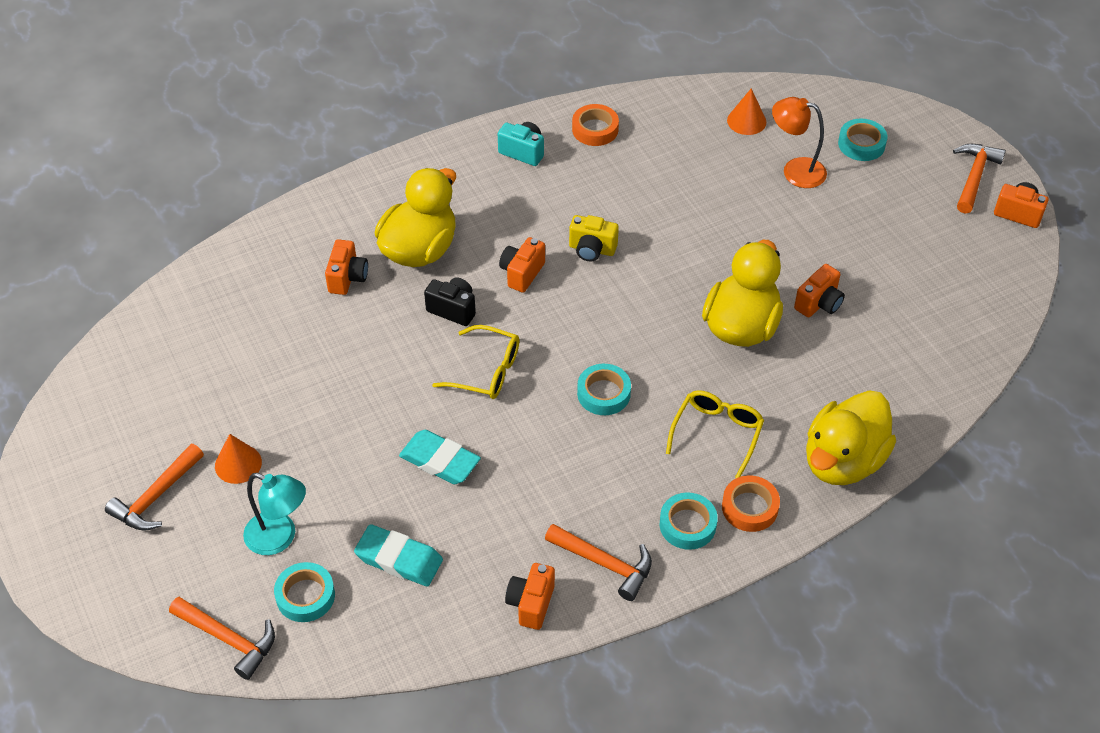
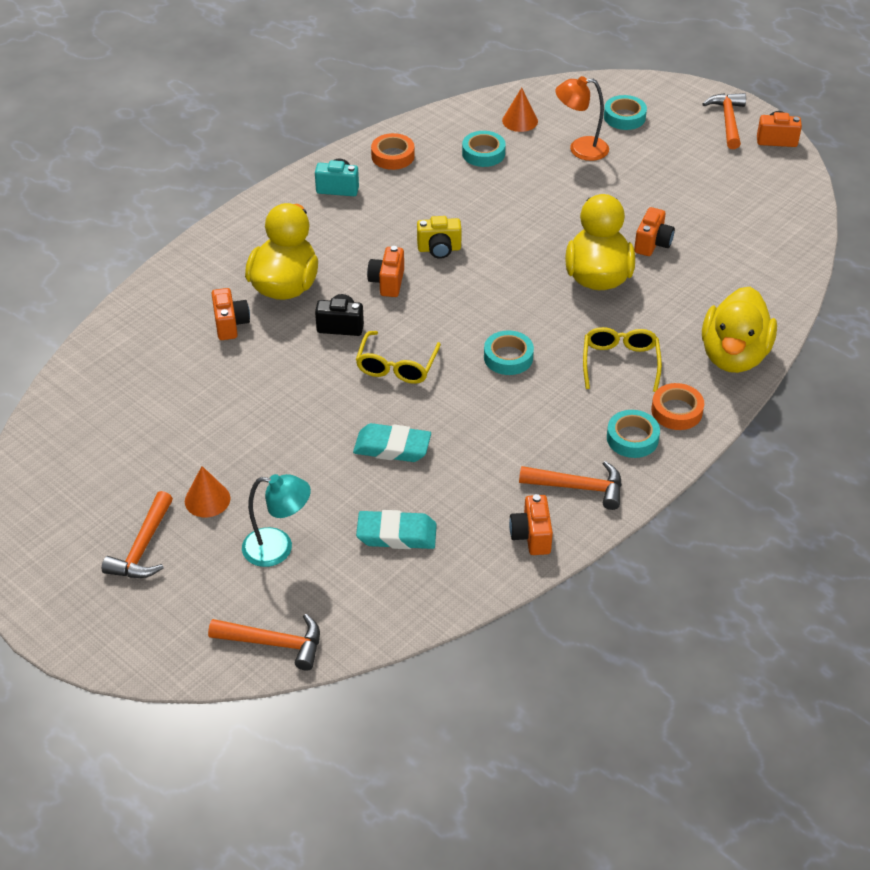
camera: 20 degrees left, 5 degrees down
(305, 596) = (327, 588): turquoise tape -> turquoise tape (483, 153)
(486, 371) = (396, 366): yellow glasses -> yellow glasses turned 105 degrees clockwise

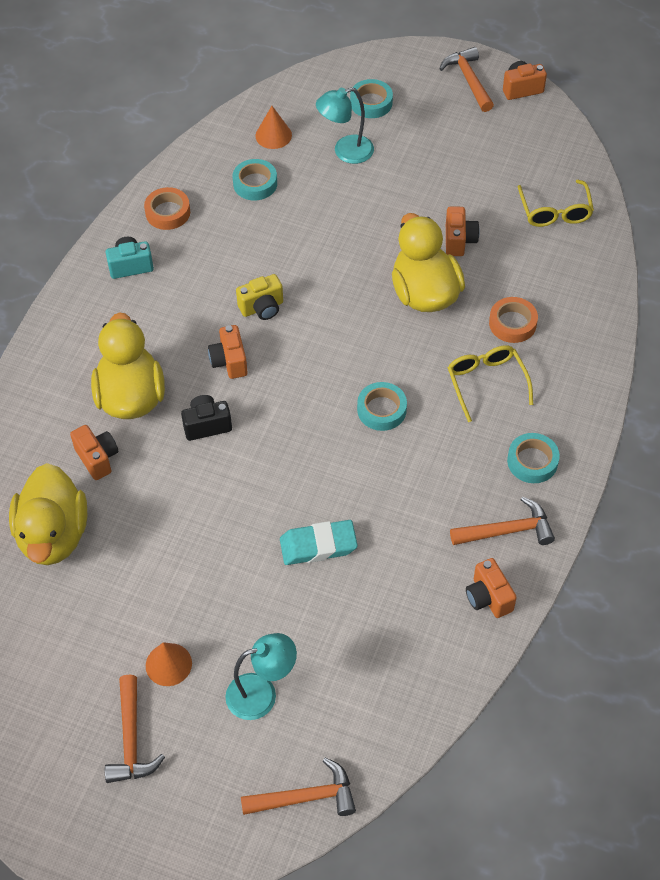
camera: 20 degrees left, 10 degrees up
(396, 366) = (281, 454): yellow glasses -> yellow glasses (555, 212)
(396, 534) = (365, 639): turquoise eraser -> none
(580, 149) = (345, 152): orange lamp -> turquoise lamp
(676, 411) = (559, 419): orange tape -> orange tape (512, 323)
(734, 356) = (584, 342): yellow duck -> yellow duck (53, 535)

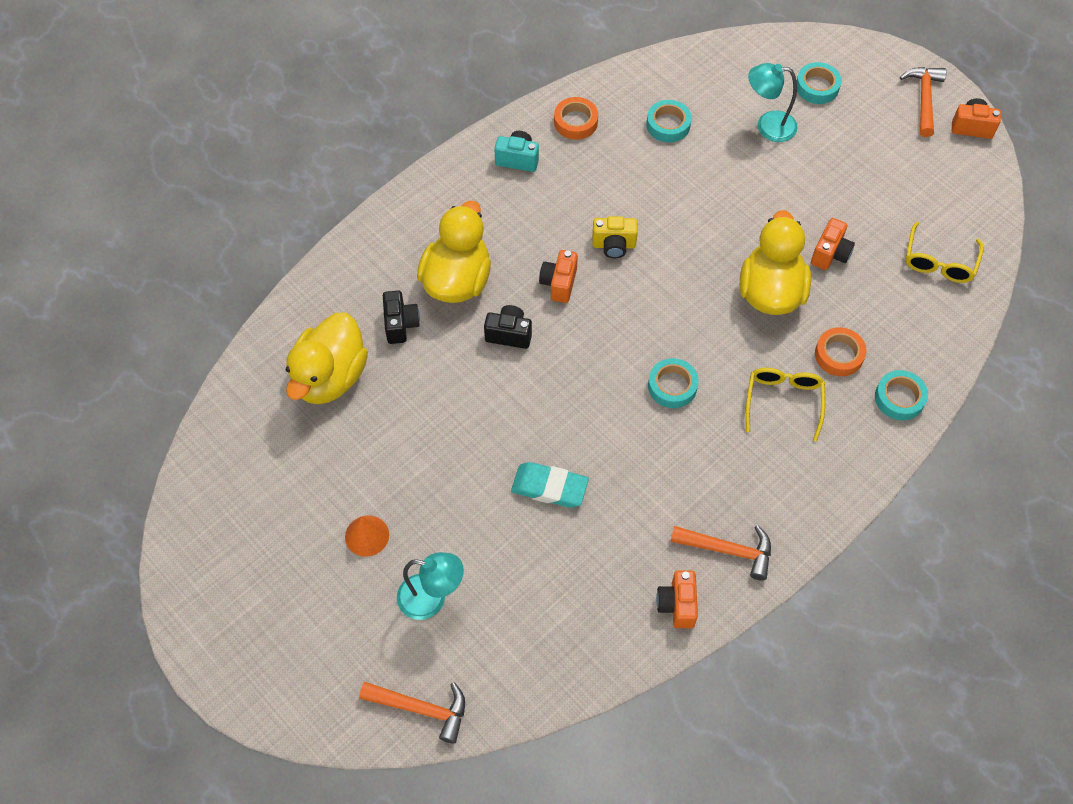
camera: 25 degrees right, 5 degrees up
(97, 458) = (400, 324): orange camera -> black camera
(131, 739) = (303, 587): orange hammer -> none
(273, 135) = (709, 84): orange cone -> none
(532, 461) = (786, 495): turquoise tape -> turquoise tape (899, 398)

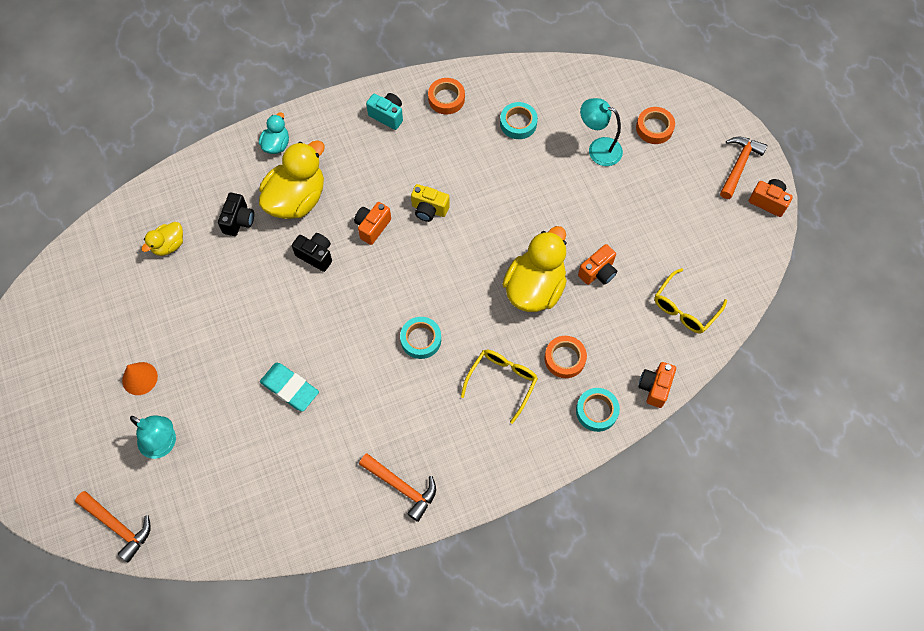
camera: 20 degrees right, 5 degrees up
(330, 377) = (169, 245): yellow duck -> yellow duck, size x0.51
(404, 228) = (276, 144): none -> turquoise duck
(677, 605) = (342, 516): orange camera -> orange camera (654, 387)
(817, 87) = (654, 128): turquoise tape -> orange tape

